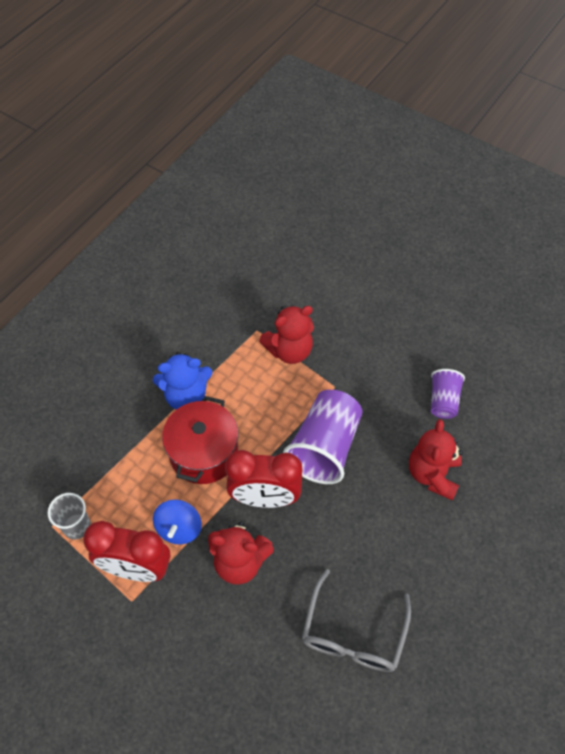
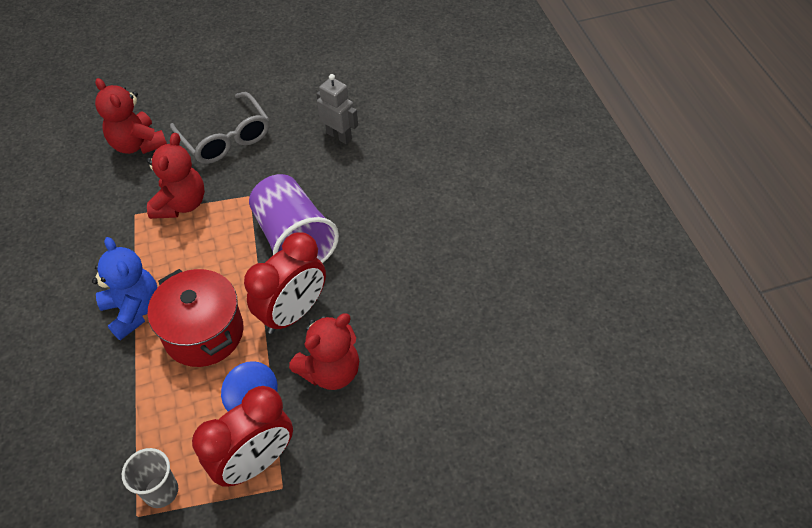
camera: 50 degrees left, 5 degrees down
(186, 396) = (134, 310): blue teddy bear -> blue teddy bear turned 60 degrees counterclockwise
(353, 633) = (467, 328): grey glasses -> grey glasses (225, 138)
(433, 474) = (391, 185): red teddy bear -> red teddy bear (138, 144)
(443, 401) = (339, 136): purple cup -> grey robot

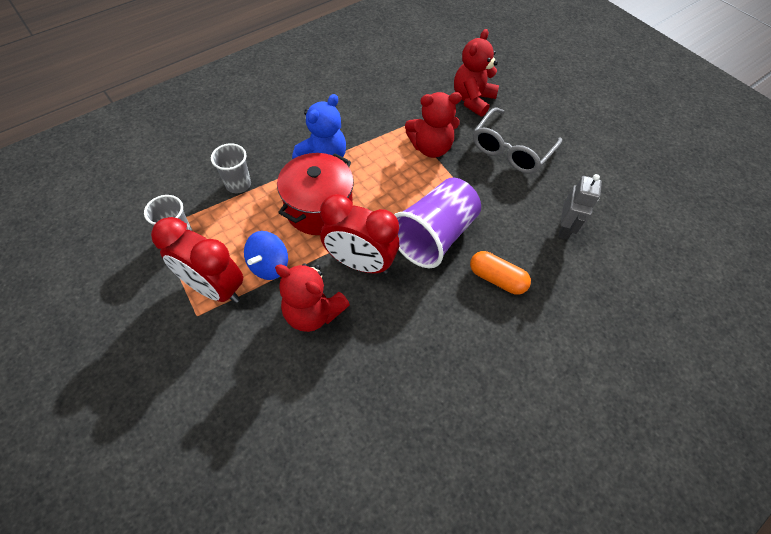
camera: 65 degrees right, 5 degrees up
(119, 410) = (238, 184): none -> grey cup
(365, 207) = (496, 279): none -> orange capsule

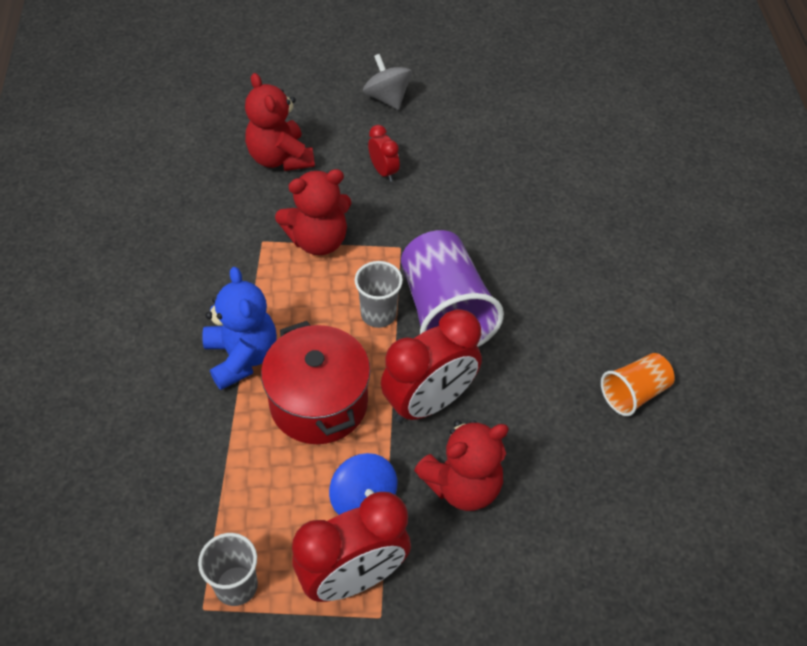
camera: 55 degrees left, 5 degrees down
(238, 184) = (204, 474): grey cup -> grey cup (378, 314)
(431, 148) = (318, 240): red teddy bear -> red teddy bear turned 45 degrees clockwise
(461, 383) = (633, 393): none -> orange cup
(496, 279) = (538, 290): orange capsule -> none
(511, 150) = (383, 171): grey glasses -> red clock
(565, 228) = (519, 196): grey robot -> none
(570, 121) = (387, 98): none -> grey spinning top

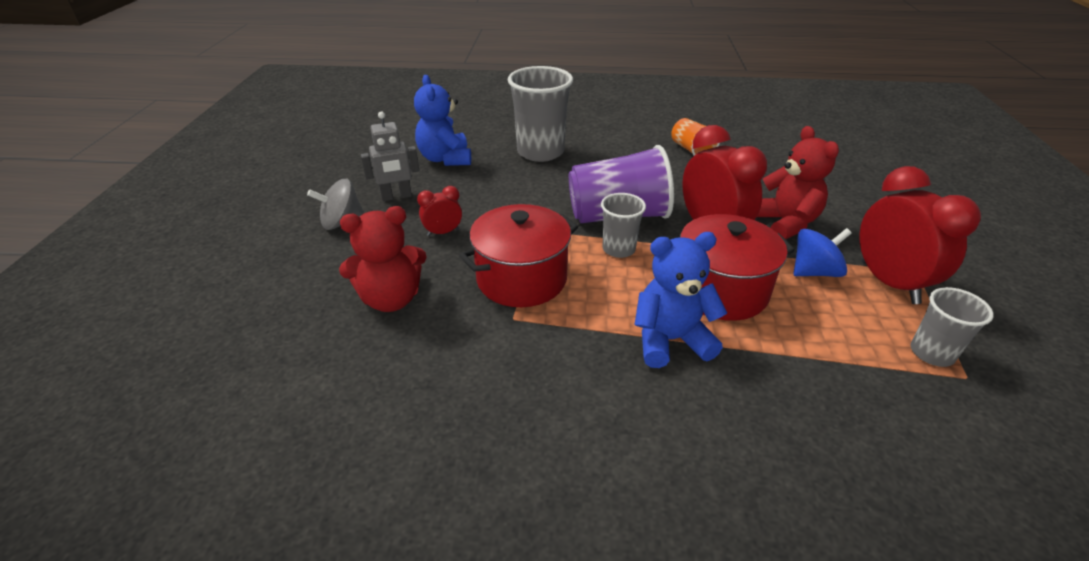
camera: 80 degrees left, 15 degrees down
(318, 240) = (521, 279): red teddy bear -> red pot
(440, 124) = (396, 196): none -> grey robot
(531, 145) = (445, 159): none -> blue teddy bear
(575, 228) = (540, 152): none -> grey cup

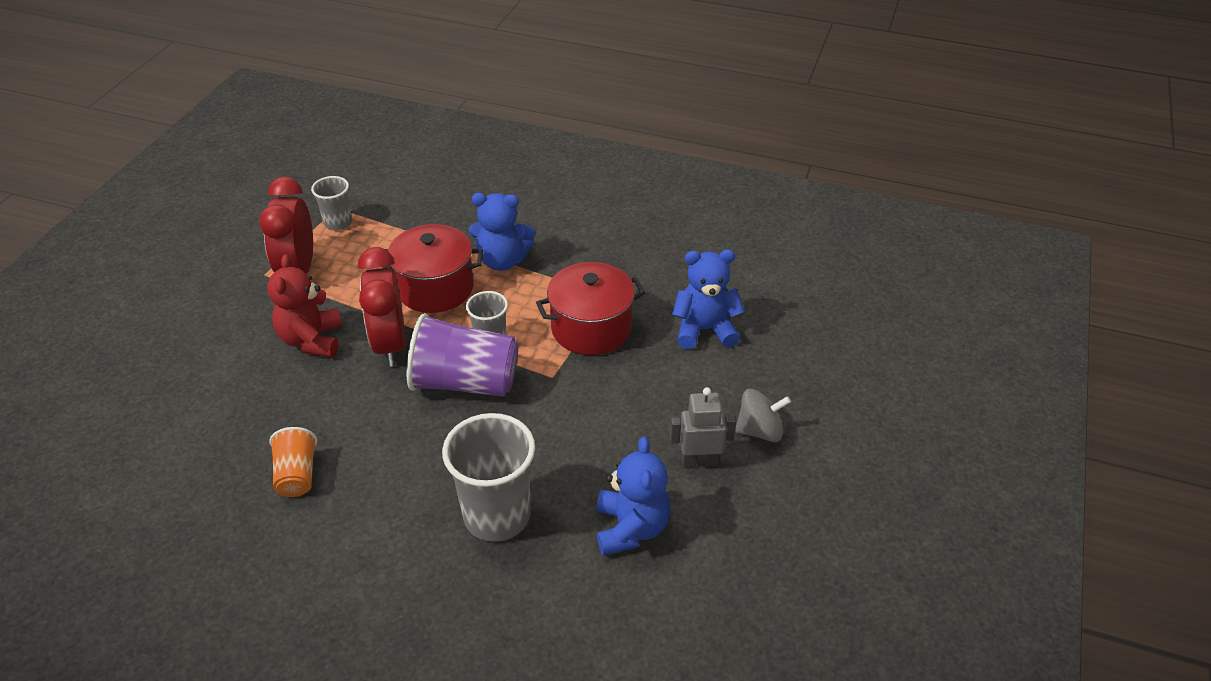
camera: 165 degrees left, 5 degrees up
(391, 299) = (705, 330): red teddy bear -> blue teddy bear
(443, 232) = (652, 394): red clock -> none
(814, 272) = (344, 289): blue spinning top -> none

